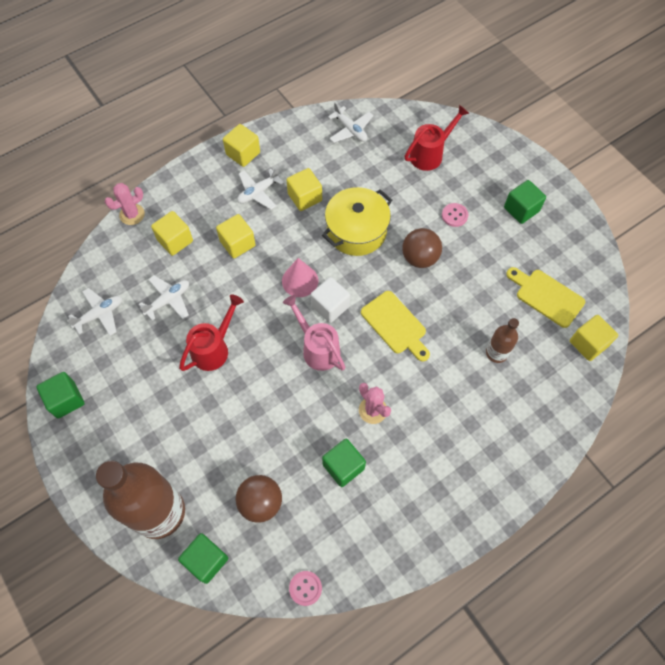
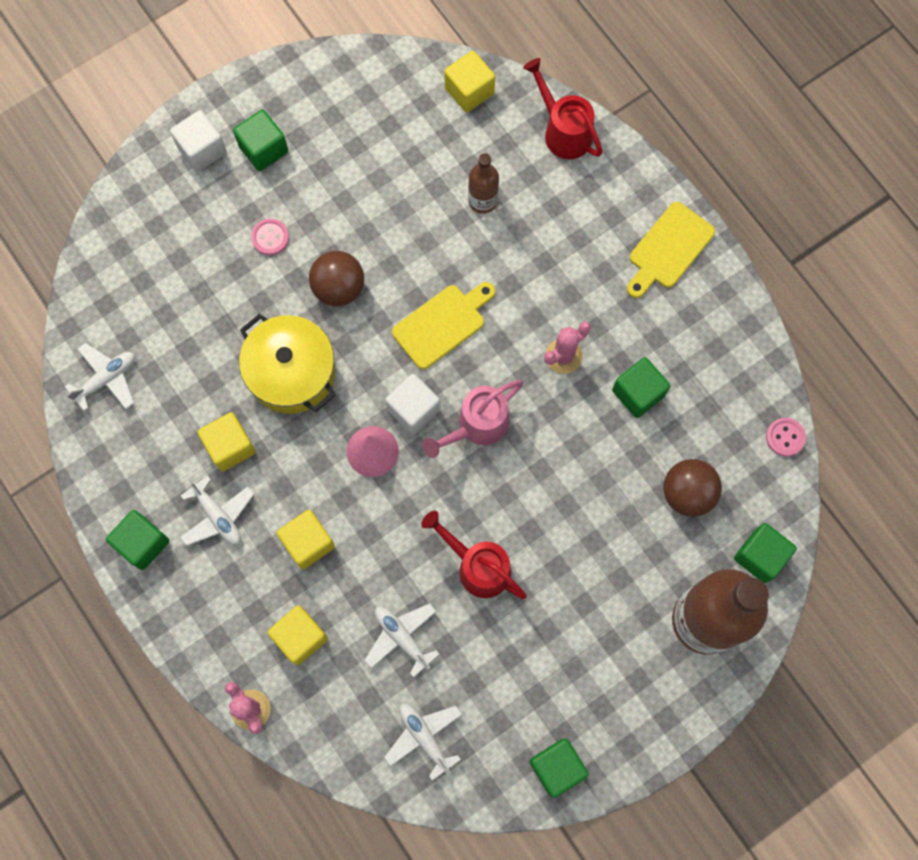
camera: 90 degrees left, 10 degrees up
(243, 153) = (142, 543): yellow cube -> green cube
(430, 154) = (160, 264): red watering can -> red watering can (563, 131)
(516, 174) = (202, 149): none -> white cube
(546, 296) = (401, 132): yellow cutting board -> yellow cutting board (668, 249)

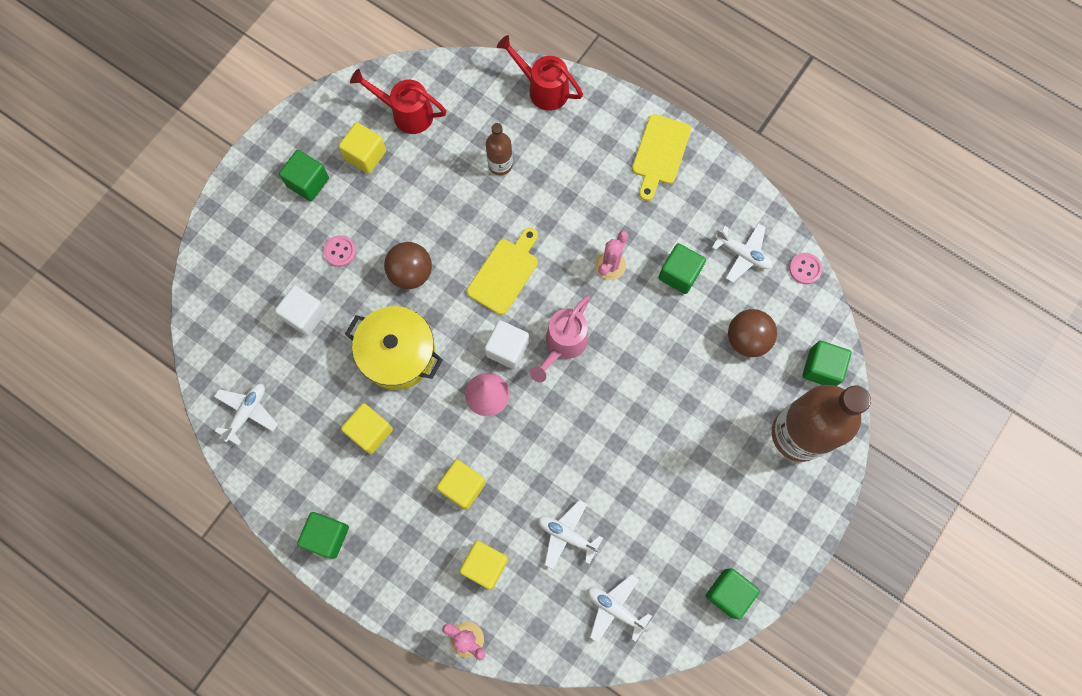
camera: 20 degrees left, 0 degrees up
(202, 149) = (257, 199): white cube -> white cube (305, 315)
(218, 516) = (381, 491): white plane -> white plane (743, 254)
(469, 91) = (457, 81): yellow cube -> yellow cube (365, 155)
(477, 566) = (605, 456): red watering can -> red watering can (406, 113)

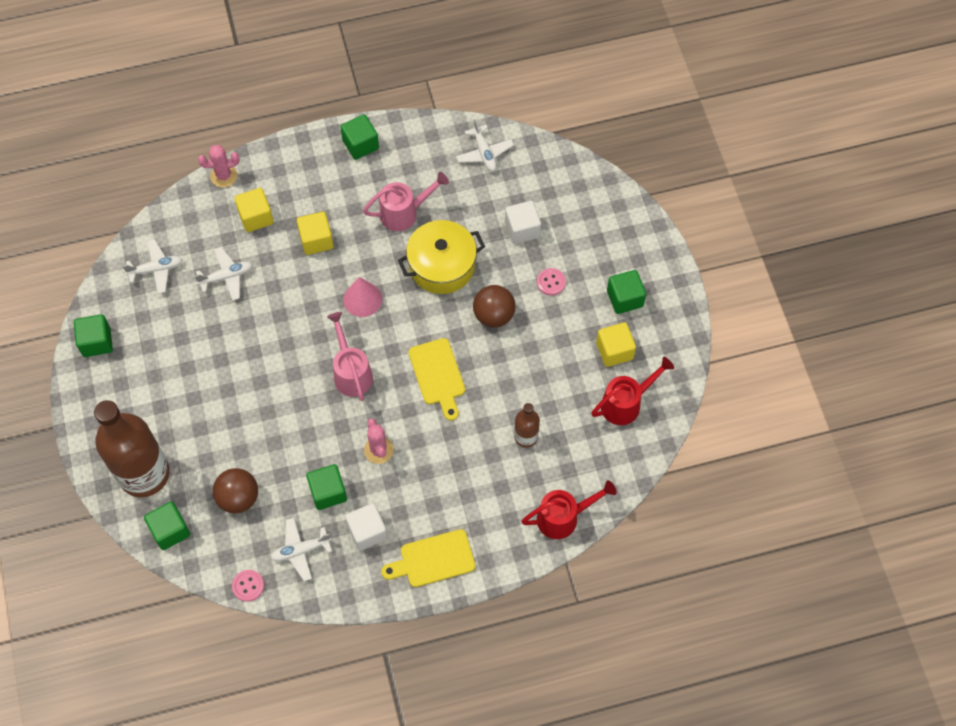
camera: 130 degrees right, 10 degrees down
(370, 431) = (404, 213): yellow cube -> pink watering can
(507, 349) = (381, 335): white cube -> white cube (367, 531)
(660, 153) = (433, 559): yellow cutting board -> yellow cutting board turned 75 degrees counterclockwise

